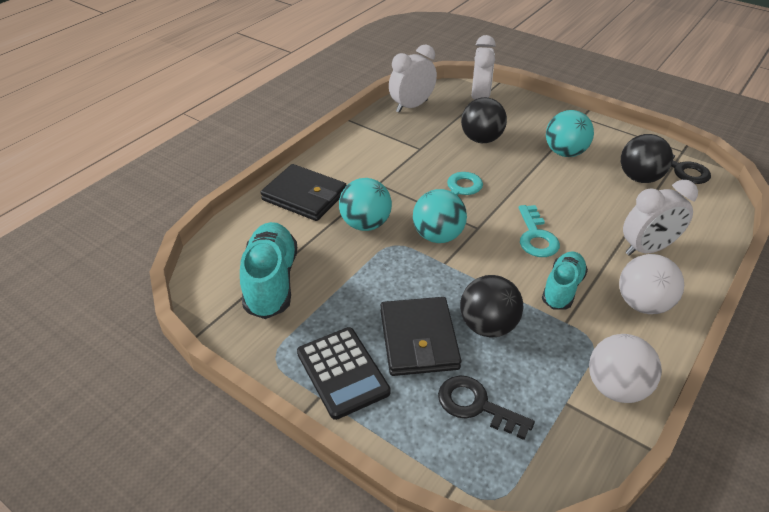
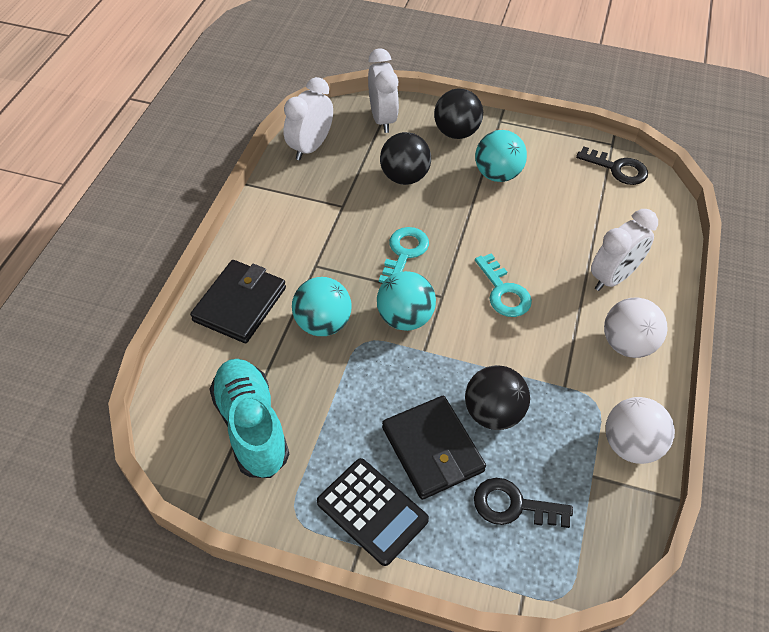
camera: 20 degrees left, 10 degrees up
(304, 196) = (240, 304): black wallet -> black wallet turned 75 degrees counterclockwise
(562, 288) = (549, 348): turquoise shoe -> none
(639, 178) = (581, 190): black ball -> black ball (456, 132)

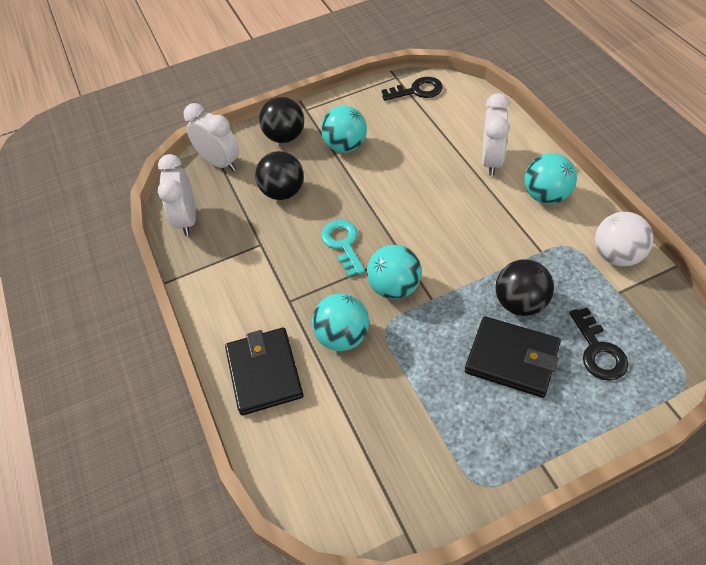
camera: 35 degrees left, 0 degrees up
(251, 426) = (376, 452): turquoise shoe -> none
(372, 511) = (522, 434): black calculator -> none
(503, 292) = (437, 220): turquoise key -> none
(513, 505) = (598, 351): black key -> black key turned 75 degrees counterclockwise
(627, 344) = (546, 196): white ball -> turquoise ball

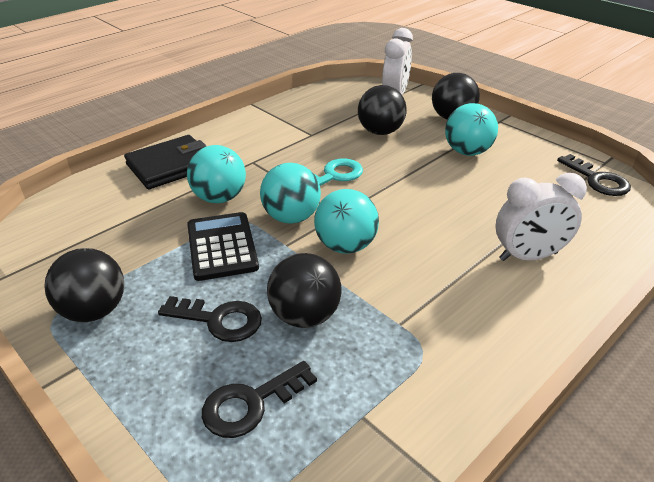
camera: 65 degrees right, 15 degrees down
(187, 219) = (321, 97): white clock -> none
(419, 345) = (222, 246): none -> black calculator
(478, 450) = (94, 311): none -> black ball
(512, 359) = (219, 320): black wallet -> black key
(546, 196) = (501, 315): turquoise ball -> turquoise ball (345, 246)
(617, 255) = (432, 408): white ball -> none

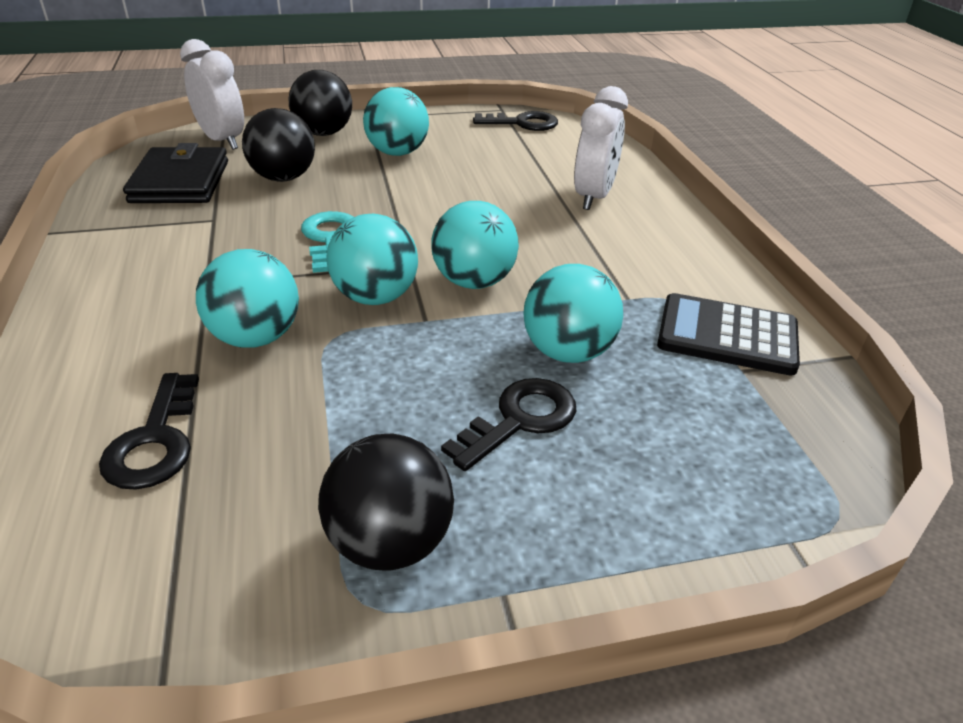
camera: 60 degrees left, 0 degrees up
(171, 166) = (100, 356): black wallet -> black wallet (180, 182)
(222, 246) = (372, 371): black calculator -> black calculator (727, 335)
(251, 403) = (680, 439): black key -> black key (155, 441)
(305, 316) = (567, 352): black ball -> turquoise ball

